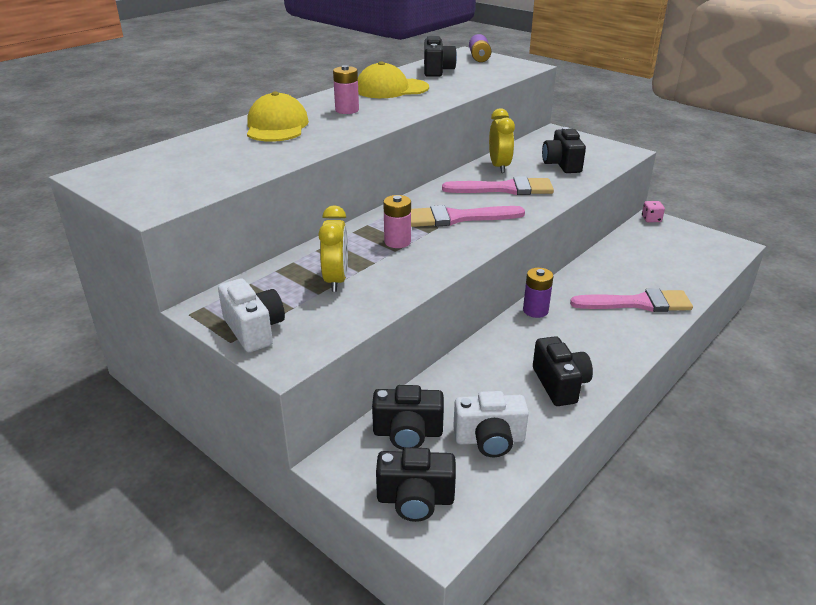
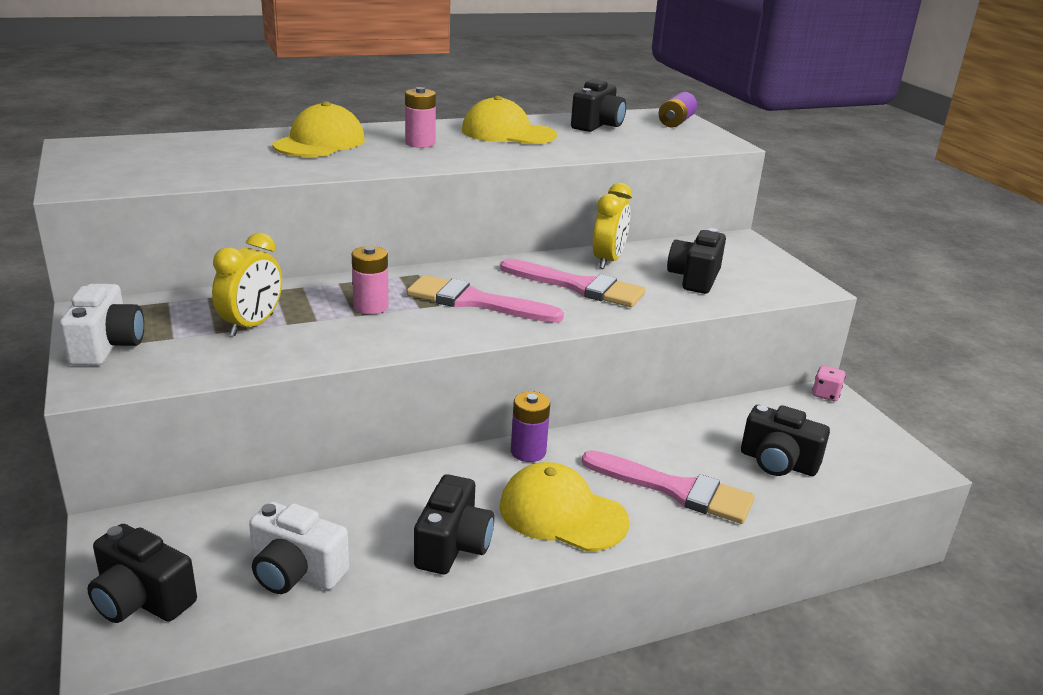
camera: 25 degrees right, 5 degrees down
(408, 433) = (219, 528): black camera -> black camera (778, 462)
(596, 341) = (562, 513): none -> yellow cap

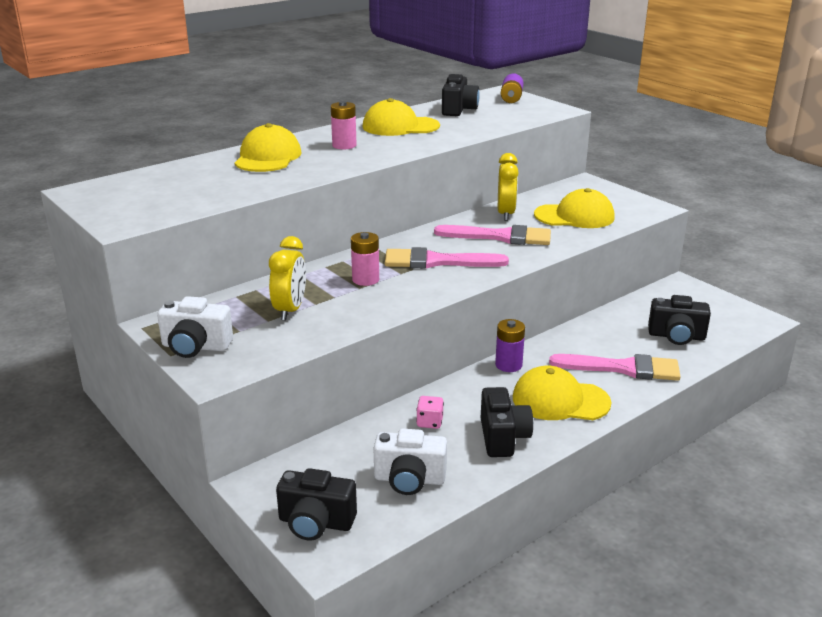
camera: 15 degrees left, 0 degrees up
(107, 346) = (195, 347): white camera -> white camera turned 120 degrees clockwise
(694, 278) = (574, 216): black camera -> yellow cap
(825, 394) = (679, 284): pink dice -> pink dice (429, 422)

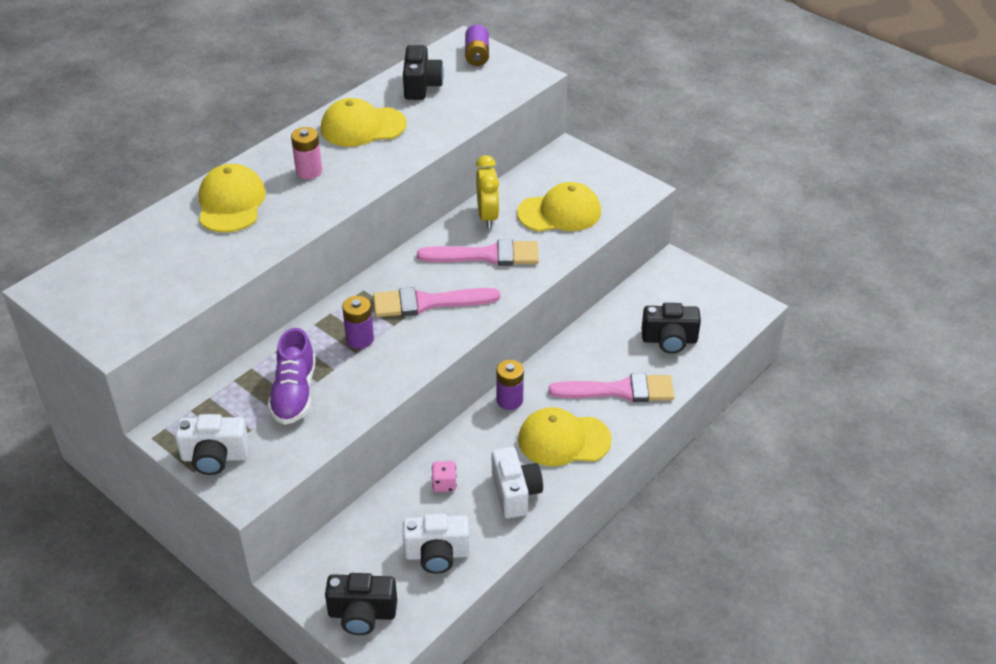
camera: 10 degrees left, 15 degrees up
(290, 310) = (294, 394): yellow clock -> purple shoe
(365, 279) = (360, 339): pink battery -> purple battery
(503, 437) = (515, 493): black camera -> white camera

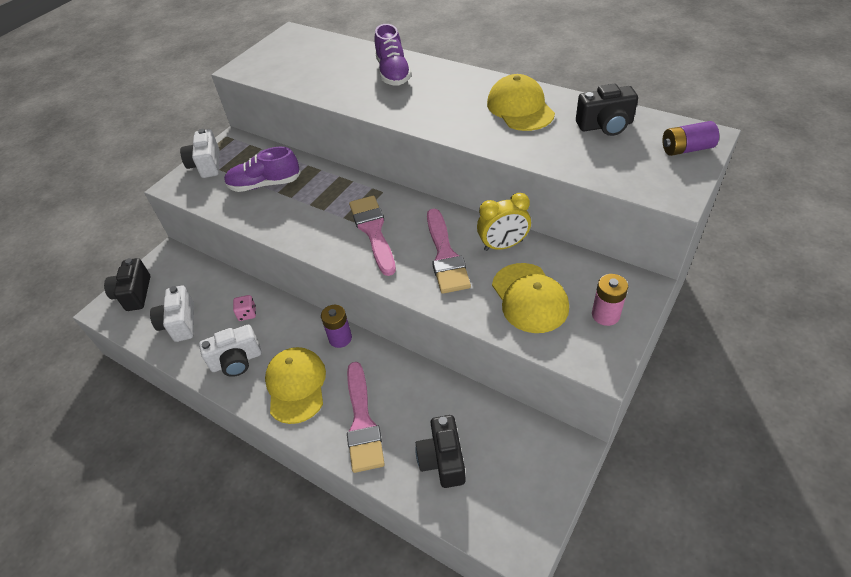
camera: 85 degrees right, 5 degrees up
(231, 203) = (393, 73): yellow cap -> purple shoe
(309, 171) = (444, 96): pink battery -> pink battery (605, 315)
(360, 339) = (324, 203): purple battery -> none

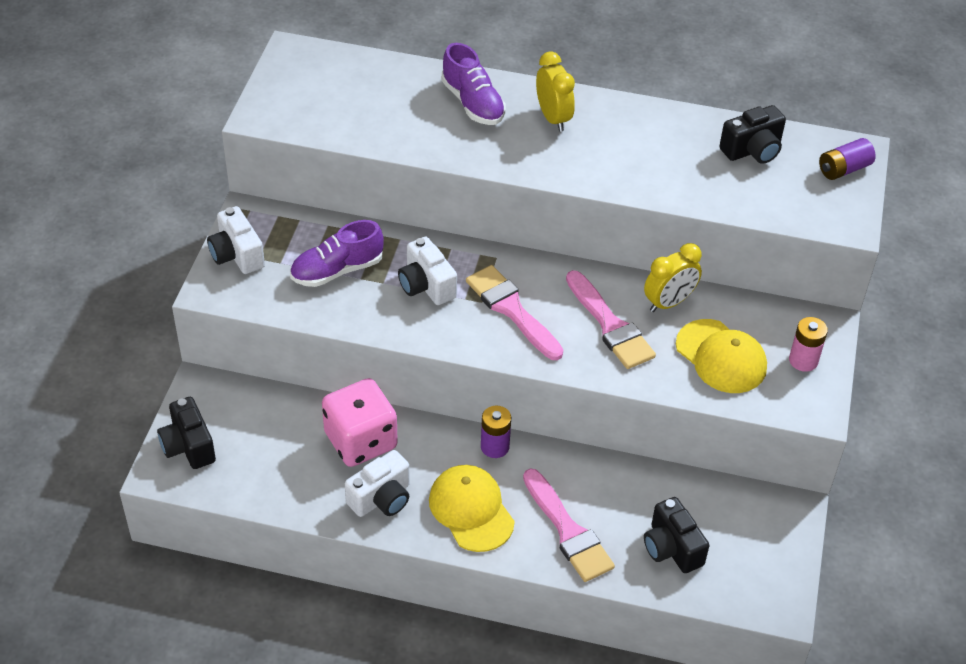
camera: 25 degrees left, 0 degrees up
(180, 323) = (278, 470): white camera -> white camera (426, 285)
(247, 313) = (361, 441): pink dice -> pink dice, size x2.48
(448, 87) = (553, 118): none -> yellow clock
(520, 108) = (650, 137): yellow cap -> none

